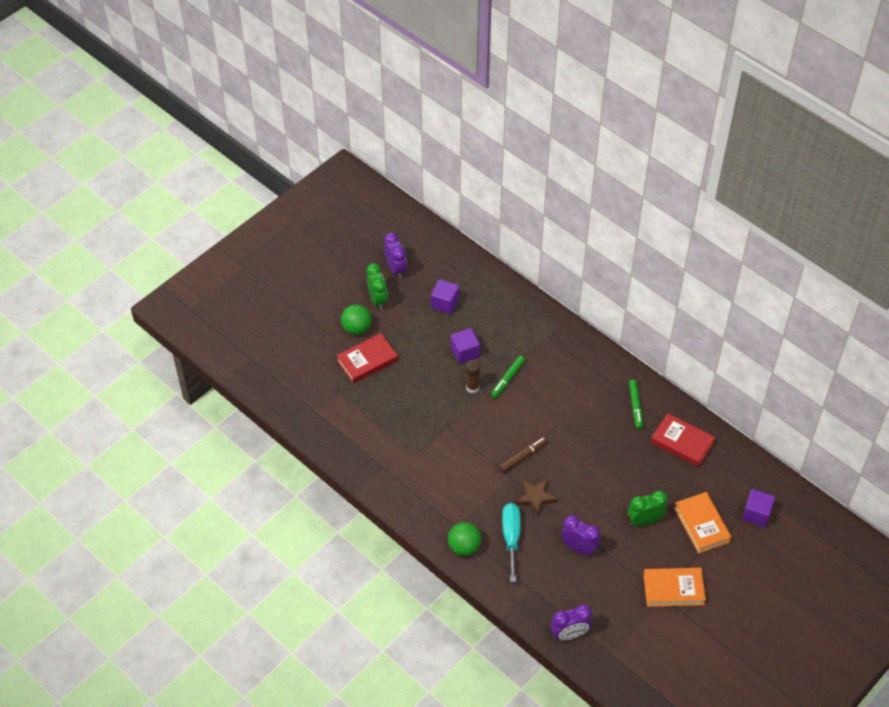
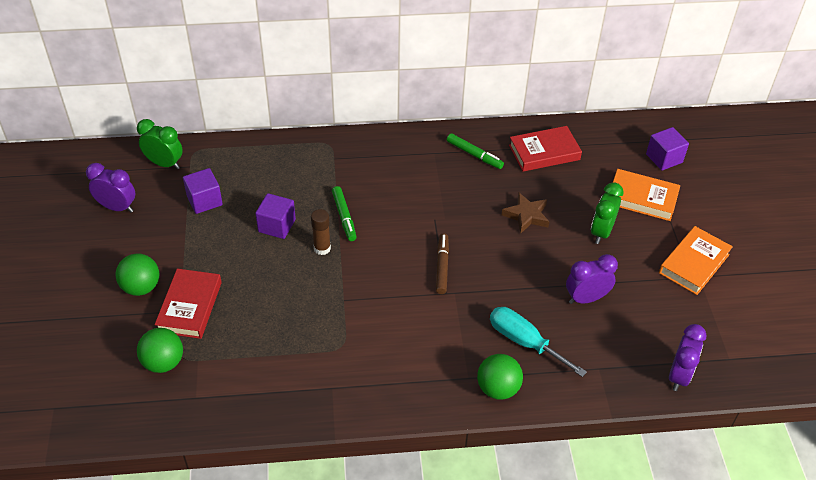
camera: 50 degrees left, 5 degrees down
(322, 380) = (163, 362): none -> green ball
(377, 300) = (131, 246): green clock -> green clock (164, 164)
(535, 498) = (498, 290): brown star -> brown star (526, 215)

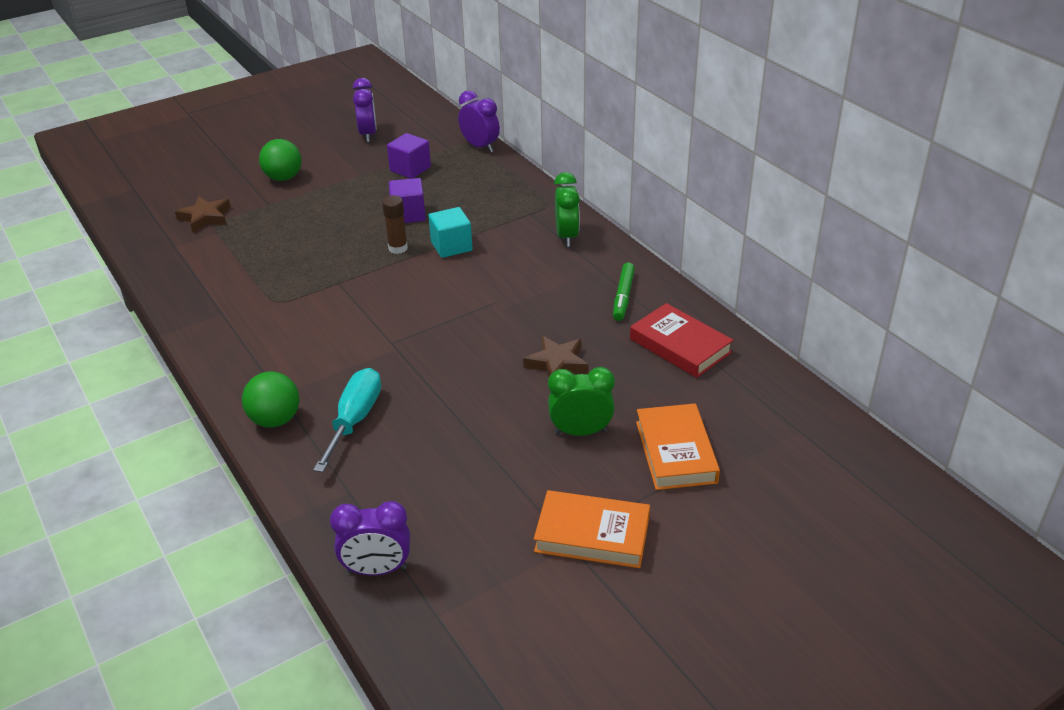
camera: 65 degrees right, 10 degrees down
(163, 362) = (205, 218): green ball -> brown star
(164, 164) = (439, 135): green clock -> green clock (566, 236)
(190, 307) = (276, 207): red book -> none
(344, 217) = (451, 246): green marker -> turquoise cube
(442, 267) = (428, 328): brown marker -> none
(586, 298) = (456, 450): purple clock -> purple clock (480, 147)
(664, 158) = (776, 452): purple cube -> none

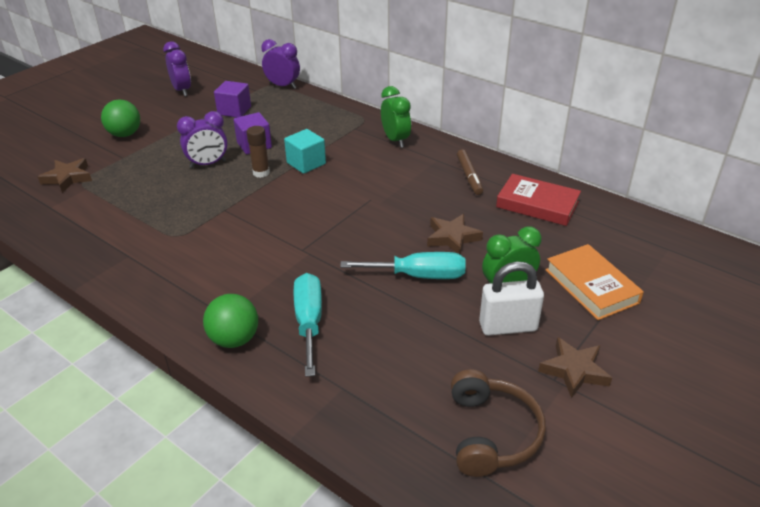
camera: 20 degrees left, 0 degrees up
(377, 569) = (412, 453): purple clock -> purple clock (208, 164)
(465, 573) = (492, 433): none -> brown headphones
(494, 397) = (418, 276): none -> turquoise screwdriver
(553, 473) = (508, 326): none -> white padlock
(592, 535) = (574, 370): orange book -> brown star
(623, 296) = (469, 176): green marker -> brown marker

